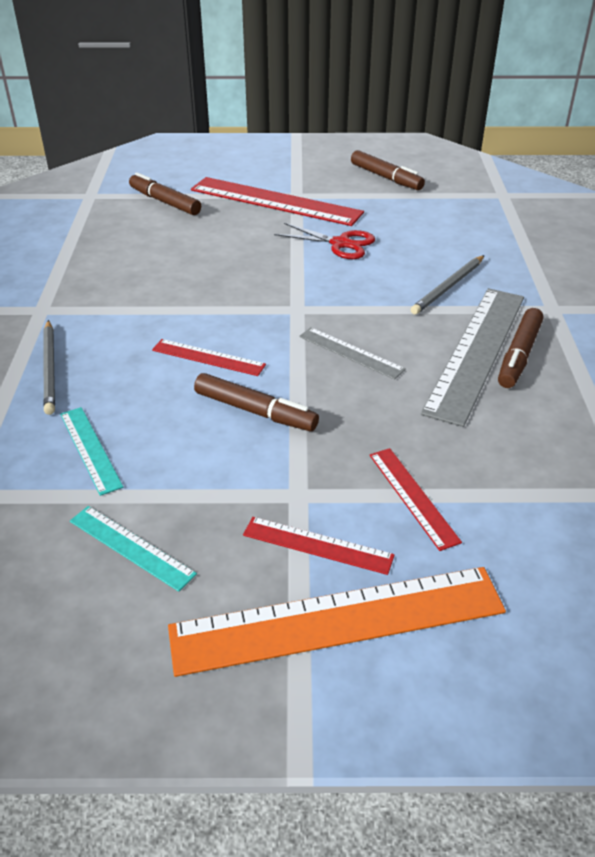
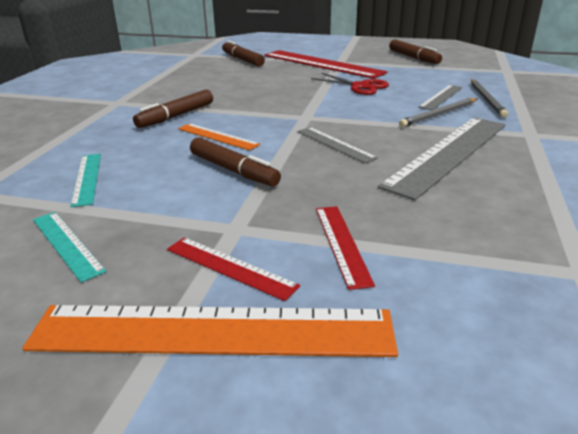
camera: 15 degrees right, 10 degrees down
(50, 369) = (96, 132): grey pencil -> grey pencil (486, 100)
(208, 357) = (218, 136): red ruler -> orange ruler
(441, 254) = (441, 97): none -> grey ruler
(519, 355) = (488, 159): brown marker -> brown marker (176, 116)

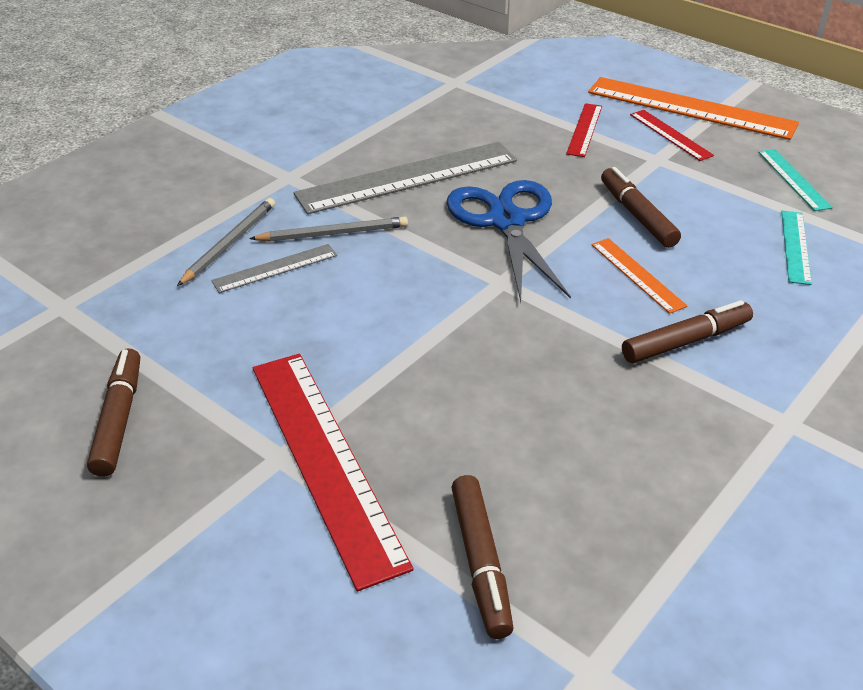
camera: 155 degrees left, 10 degrees up
(335, 144) = (506, 221): grey ruler -> blue scissors
(360, 86) = (351, 336): red scissors -> none

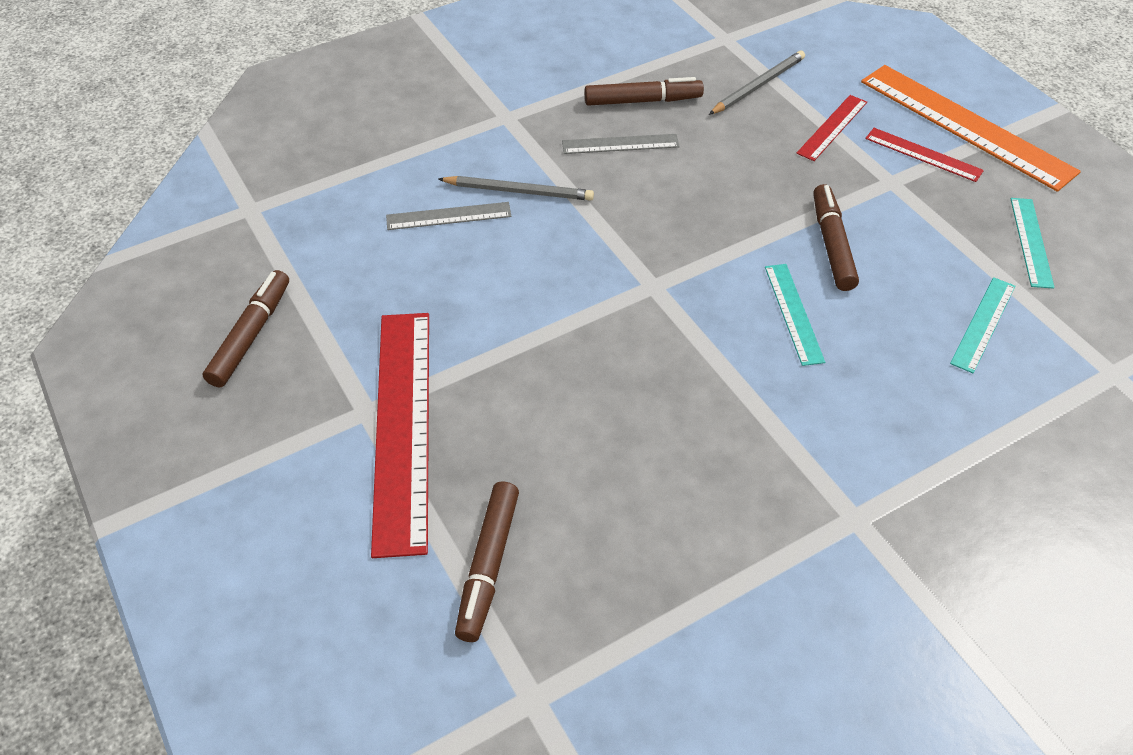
camera: 20 degrees right, 10 degrees up
(229, 243) = (420, 179): grey pencil -> grey pencil (758, 85)
(408, 177) = (620, 144): grey ruler -> grey ruler, size x0.49
(506, 221) = (693, 218): blue scissors -> none
(637, 275) = (793, 313): orange ruler -> turquoise ruler
(670, 135) = (923, 155): red ruler -> red ruler turned 45 degrees counterclockwise
(685, 341) = (801, 401): brown marker -> brown marker (642, 101)

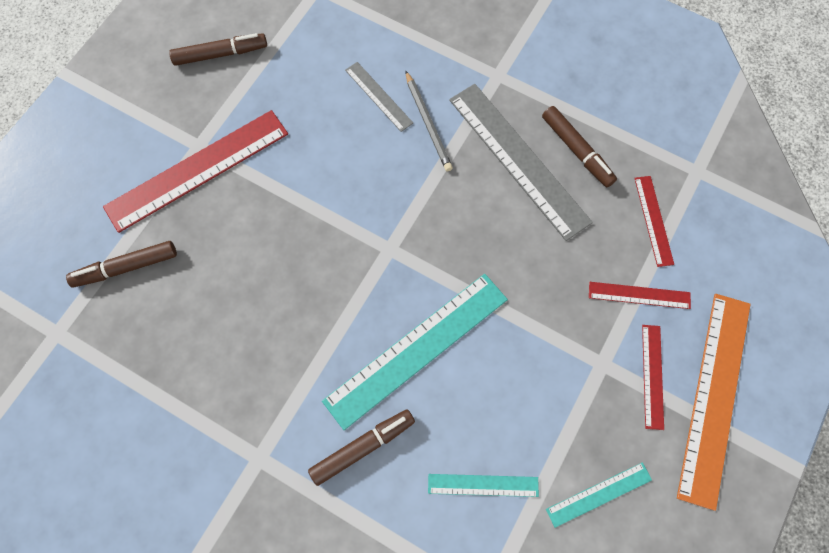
camera: 60 degrees right, 20 degrees up
(620, 144) = (518, 160): grey ruler -> grey ruler, size x2.03
(758, 85) = (653, 220): grey pencil -> red ruler
(793, 313) = (416, 349): turquoise ruler -> turquoise ruler, size x2.03
(831, 245) = (502, 347): brown marker -> brown marker (362, 447)

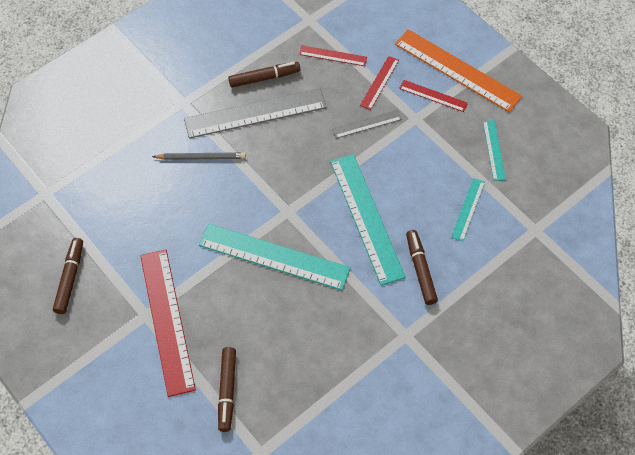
camera: 70 degrees left, 10 degrees down
(319, 255) = (274, 257): none -> turquoise ruler
(378, 96) = (163, 181): grey ruler -> grey ruler (367, 124)

